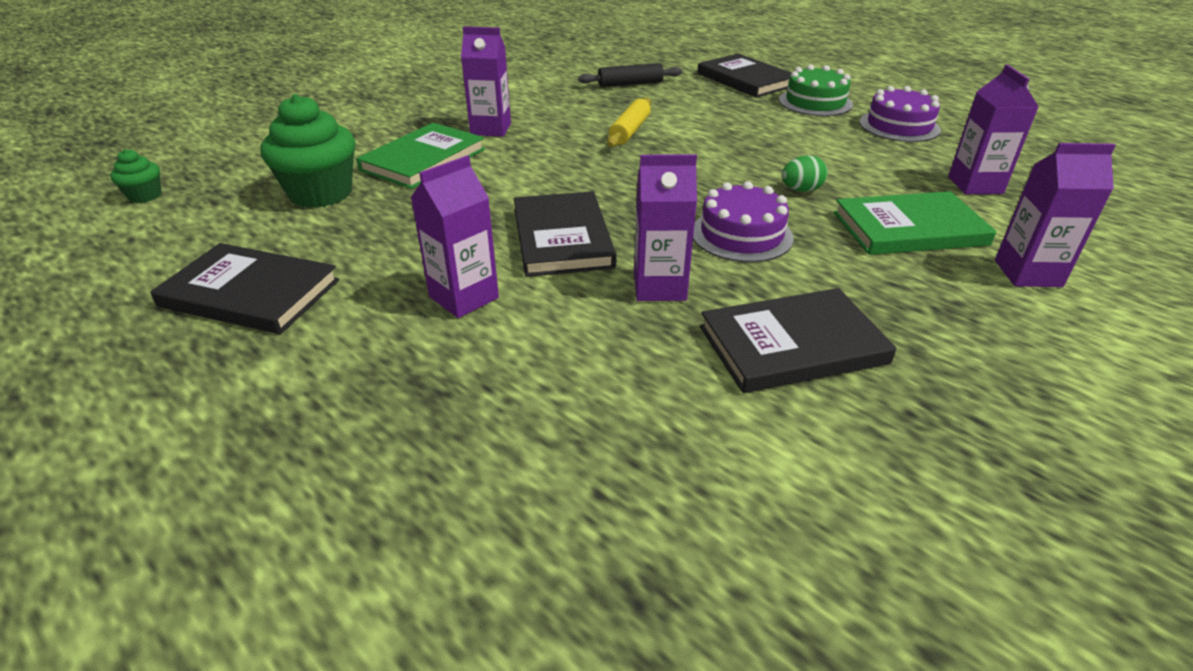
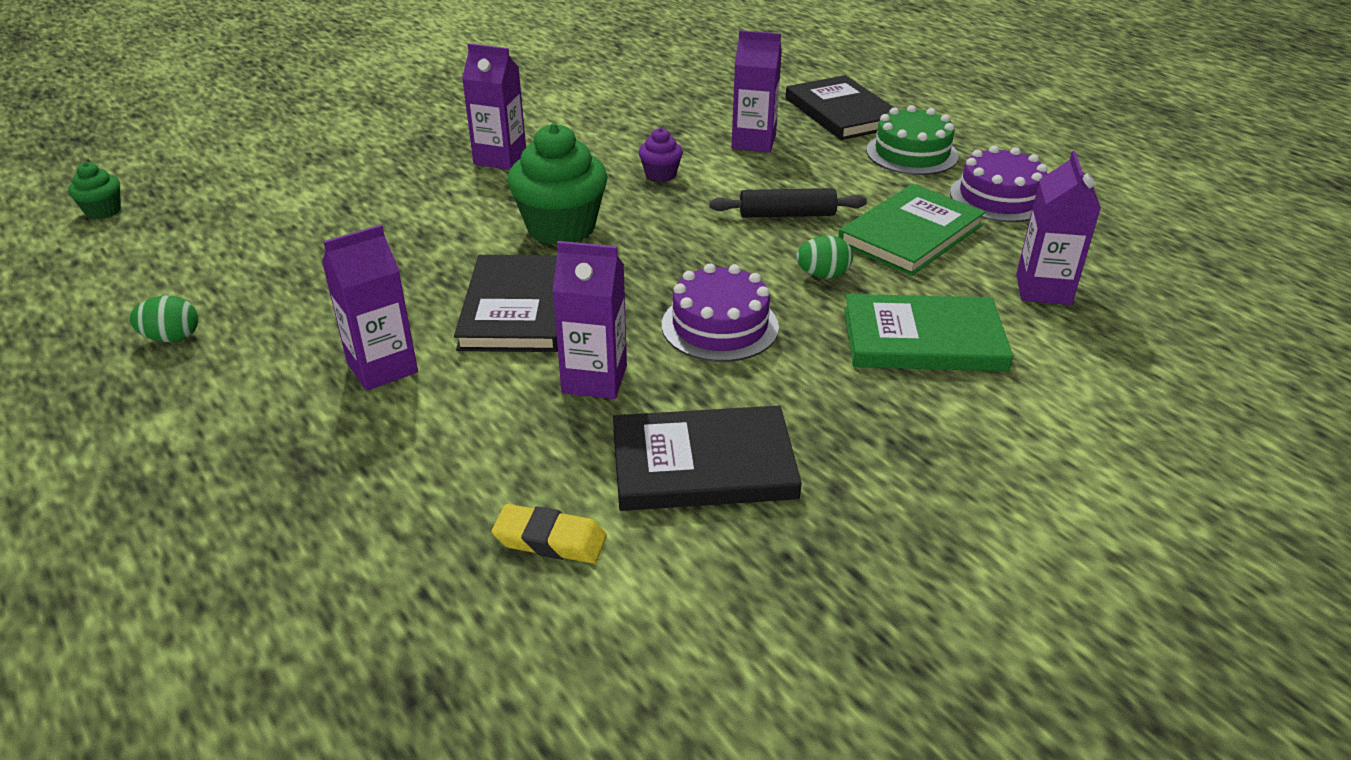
camera: 10 degrees right, 0 degrees up
(250, 293) = (172, 338): black book -> green egg
(321, 193) = (282, 226): green cupcake -> green cupcake (561, 228)
(423, 160) = (408, 193): green book -> green book (910, 234)
(629, 131) = (660, 175): yellow rolling pin -> purple cupcake
(630, 84) = (694, 108): black rolling pin -> black rolling pin (787, 215)
(694, 428) = (550, 540): none -> yellow eraser
(1028, 273) = (1030, 412): purple carton -> purple carton (753, 142)

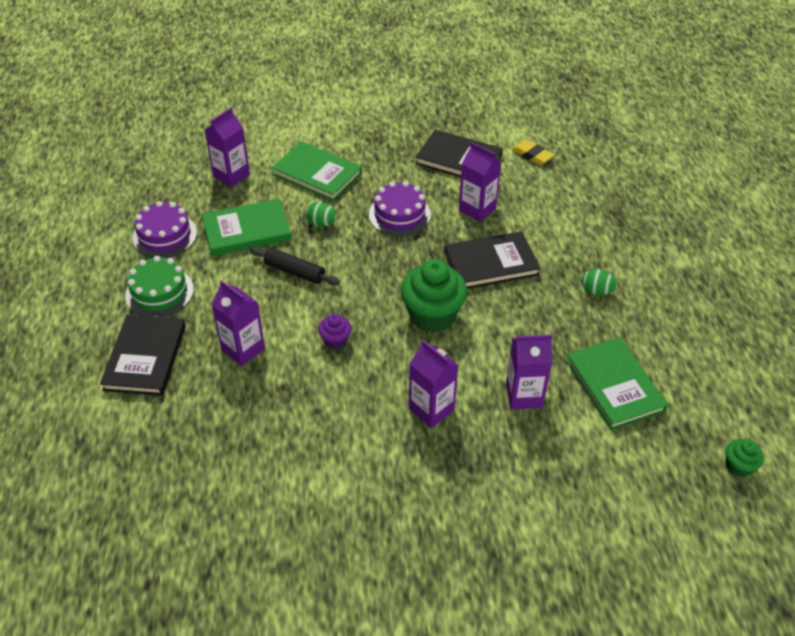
camera: 150 degrees left, 10 degrees up
(172, 338) = (679, 314): green egg -> green egg (596, 291)
(274, 233) = (614, 385): none -> green book
(382, 368) = (572, 252): purple carton -> purple carton (524, 395)
(517, 308) = (491, 263): black book -> black book turned 45 degrees clockwise

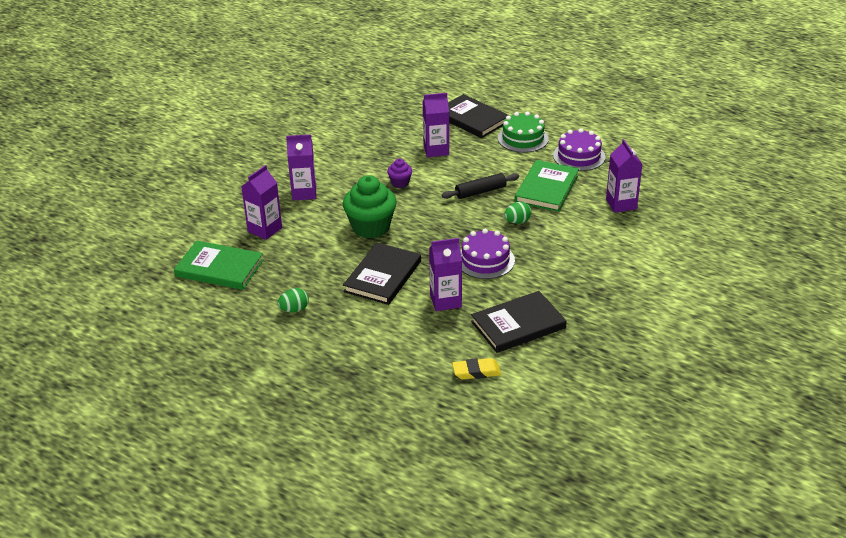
camera: 130 degrees right, 10 degrees down
(317, 174) = (580, 243): green book -> none
(738, 466) = (107, 279): green cupcake -> none

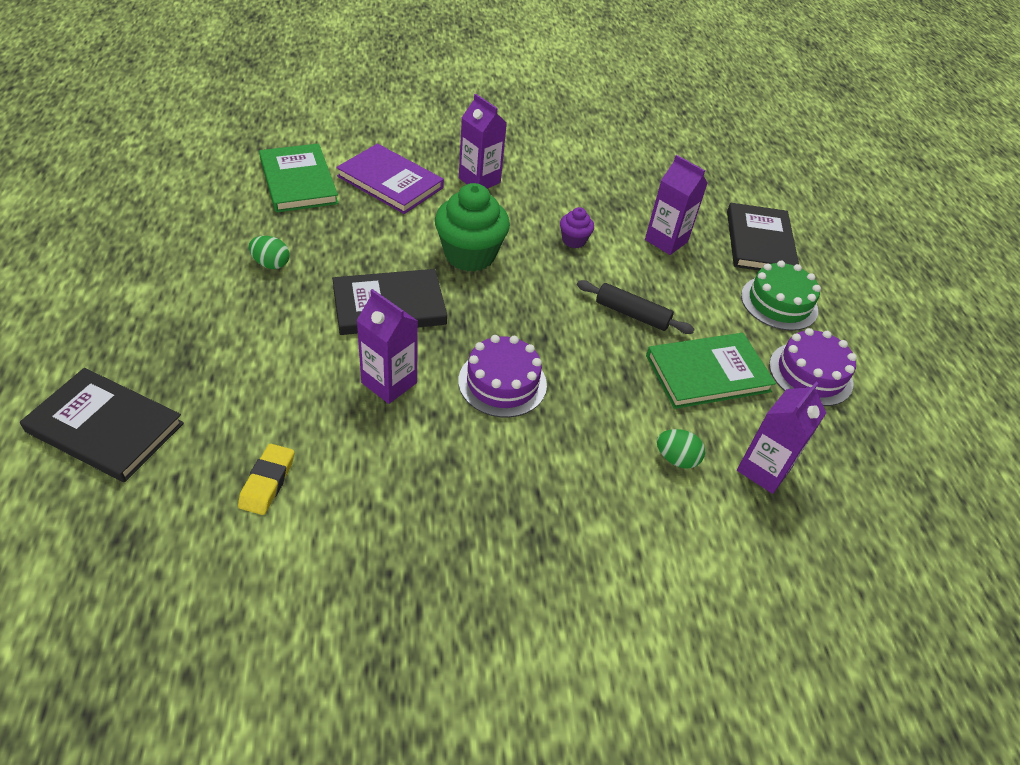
camera: 45 degrees right, 10 degrees up
(265, 230) = (390, 182): purple carton -> purple book
(476, 372) = (267, 482): yellow eraser -> yellow eraser turned 60 degrees clockwise
(517, 221) = (610, 376): green egg -> green egg (676, 459)
(518, 325) = (398, 480): black book -> black book (105, 427)

